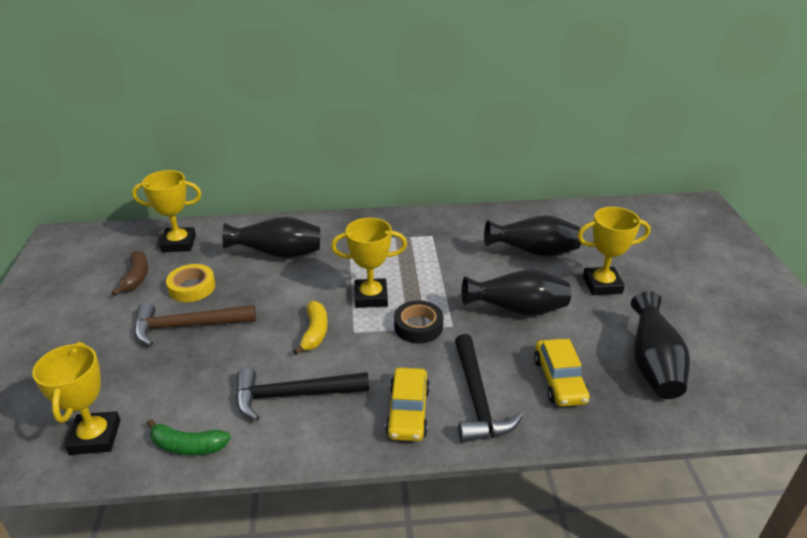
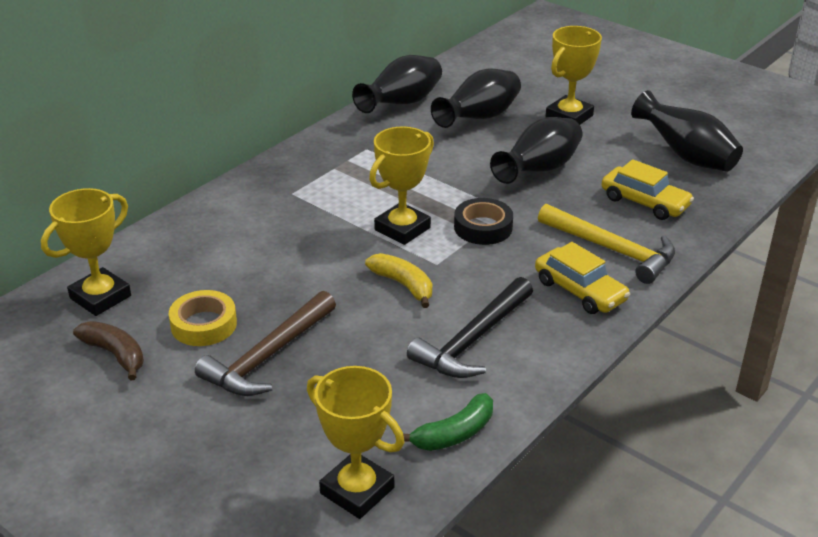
camera: 45 degrees left, 0 degrees up
(278, 254) = (242, 244): black vase -> black vase (401, 104)
(477, 399) = (612, 250): black hammer -> yellow hammer

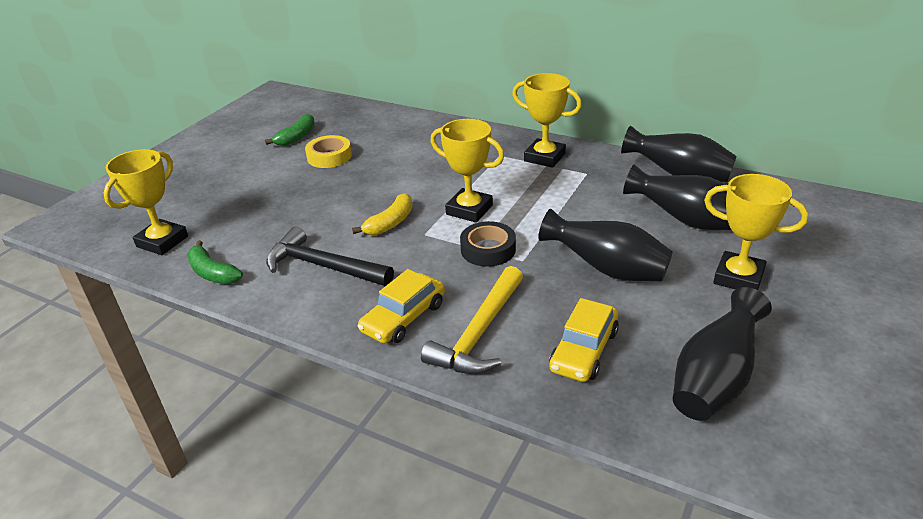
camera: 80 degrees right, 0 degrees up
(100, 297) = (352, 120): yellow trophy -> yellow trophy (544, 157)
(115, 354) = (297, 137): brown banana -> green banana
(267, 356) = (297, 185): brown hammer -> none

